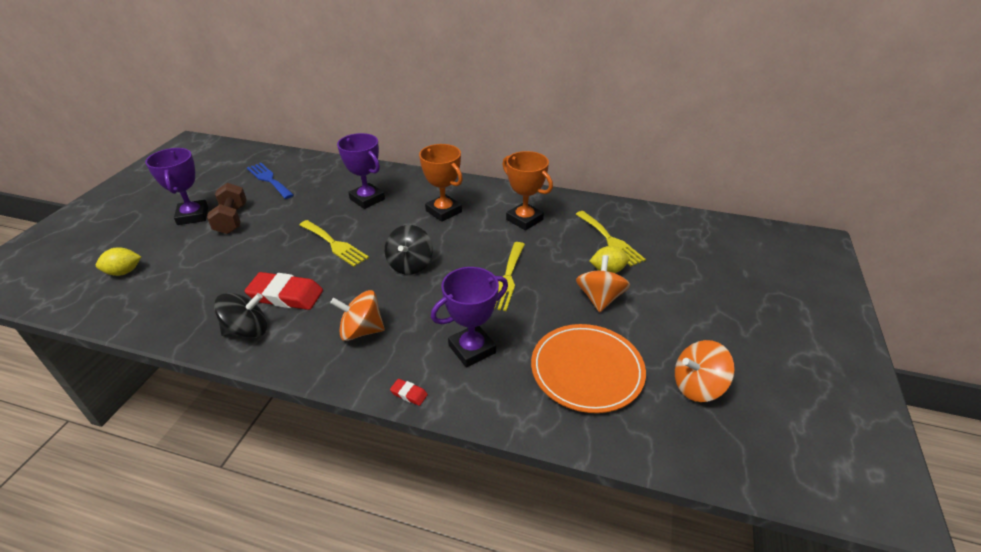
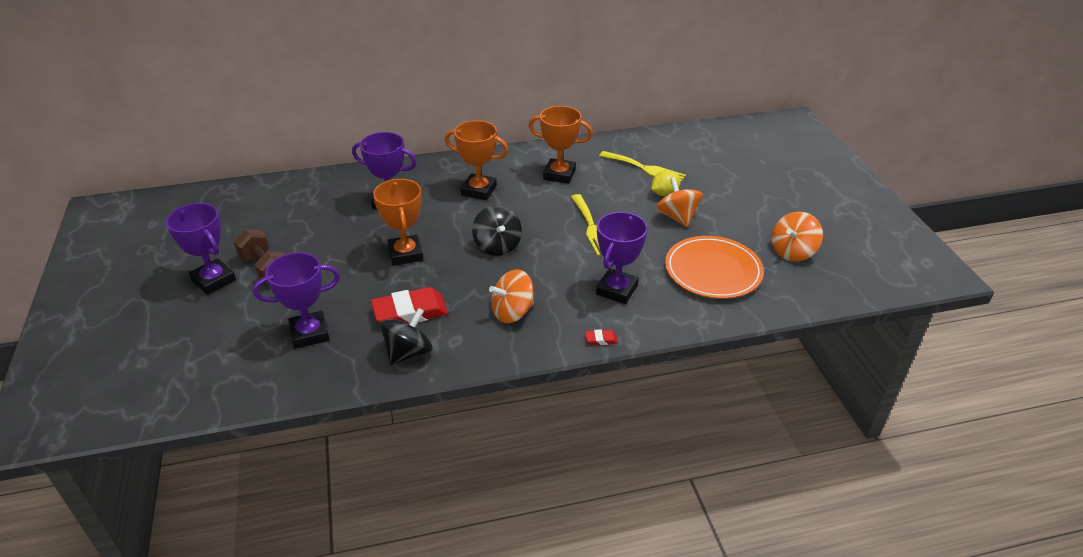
camera: 30 degrees left, 0 degrees up
(124, 272) = (207, 357): yellow lemon -> none
(202, 282) = (309, 333): none -> purple trophy
(269, 179) = (257, 217): blue fork -> none
(334, 244) = (405, 254): yellow fork -> orange trophy

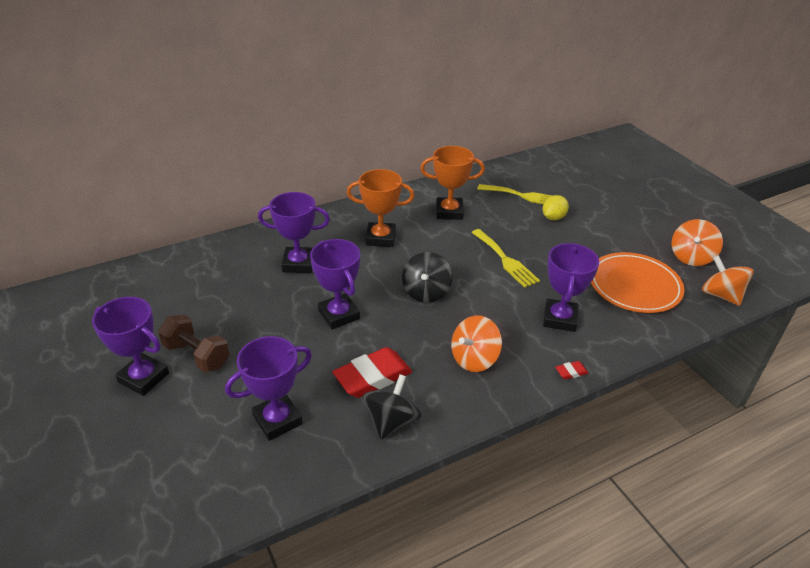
camera: 15 degrees left, 0 degrees up
(405, 254) = (339, 315): orange trophy -> purple trophy
(497, 246) = (426, 292): black spinning top -> black spinning top turned 45 degrees clockwise
(677, 217) = (576, 238): orange spinning top -> orange spinning top (721, 295)

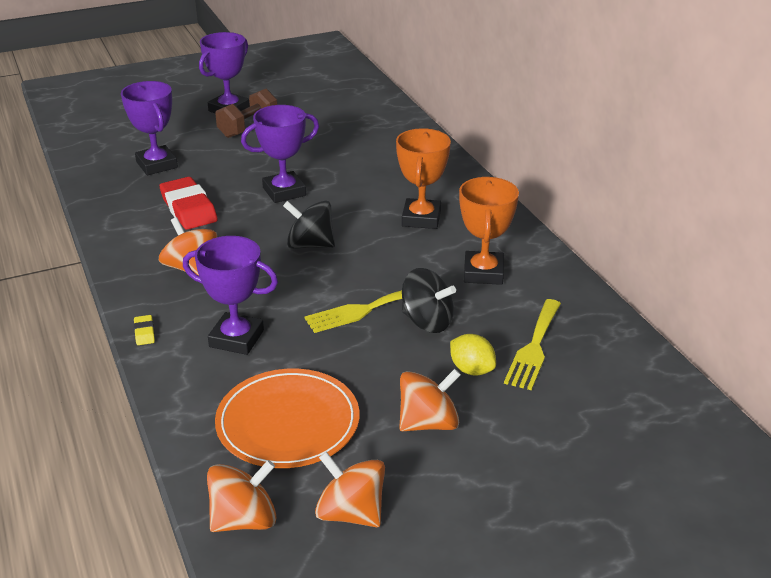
camera: 95 degrees right, 5 degrees down
(298, 263) = (375, 169): purple trophy -> none
(392, 421) = (128, 217): black spinning top -> black spinning top (427, 321)
(571, 372) = (144, 333): red eraser -> yellow eraser
(607, 232) = (428, 423): none -> orange spinning top

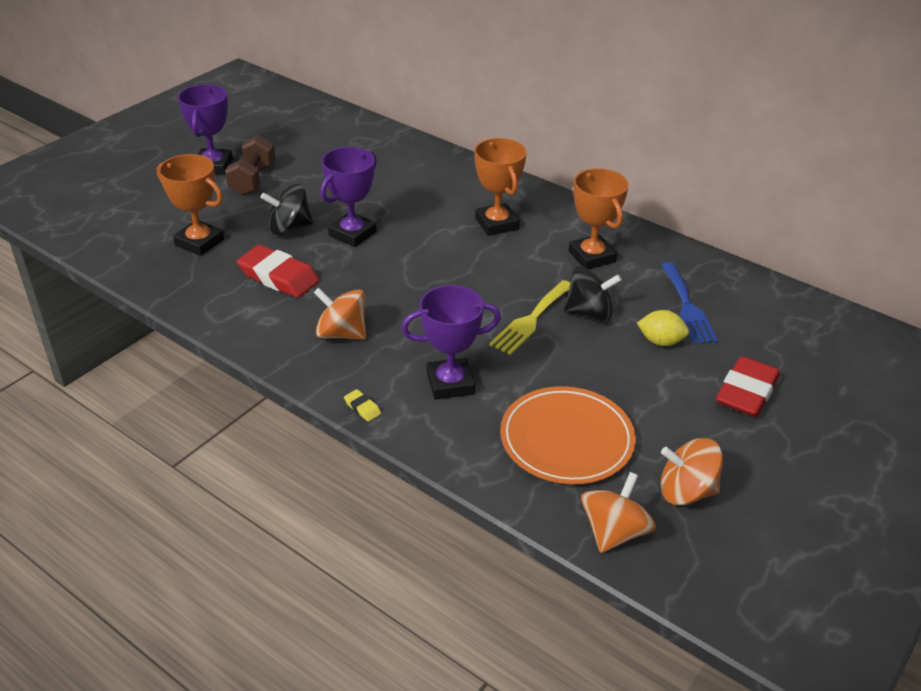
camera: 30 degrees left, 5 degrees up
(157, 165) = (199, 242): purple trophy -> orange trophy
(310, 245) = (427, 277): black spinning top -> black spinning top (289, 228)
(428, 423) = (671, 397): orange spinning top -> none
(511, 447) = (746, 392): none -> red eraser
(534, 348) = (687, 307): yellow fork -> blue fork

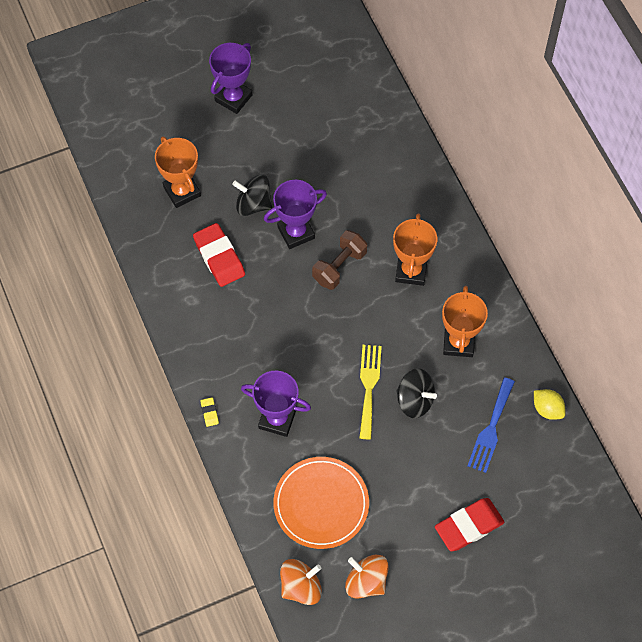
camera: 30 degrees right, 25 degrees up
(253, 180) = (255, 130): brown dumbbell -> brown dumbbell (339, 266)
(341, 333) = (232, 337): orange spinning top -> none
(531, 320) = (369, 386): yellow fork -> yellow fork turned 120 degrees clockwise
(660, 341) = (445, 452): yellow lemon -> yellow lemon (547, 409)

